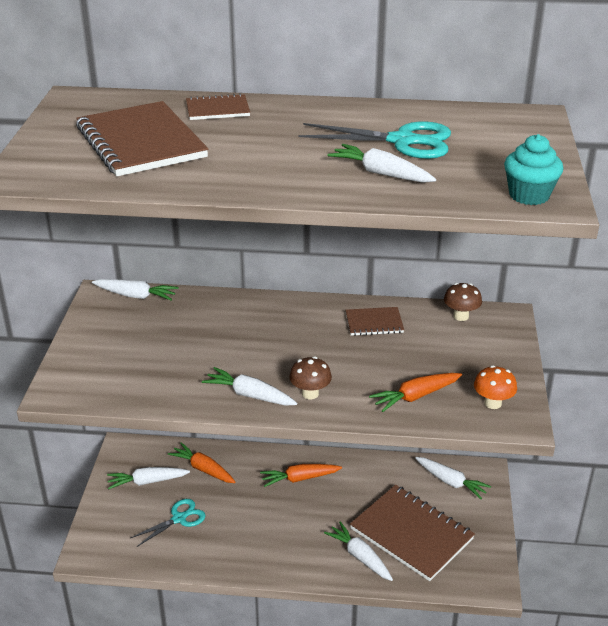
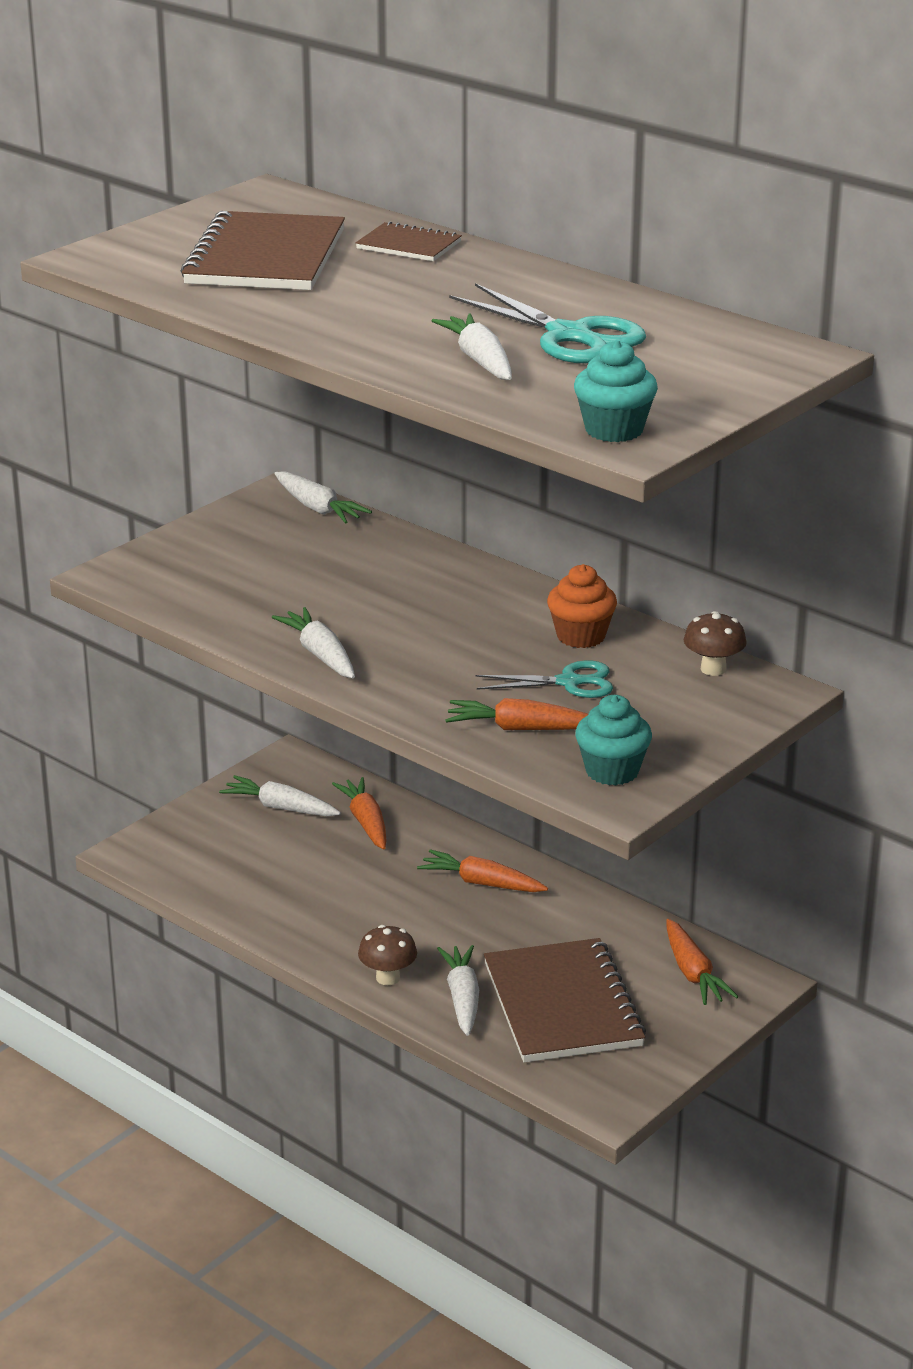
camera: 35 degrees right, 5 degrees down
(179, 518) = (278, 862): turquoise scissors -> turquoise scissors (570, 682)
(310, 393) = (394, 679): brown mushroom -> brown mushroom (388, 978)
(374, 323) = (581, 636): brown notebook -> orange cupcake
(451, 482) = (693, 973): white carrot -> orange carrot
(492, 403) = (612, 771): orange mushroom -> turquoise cupcake

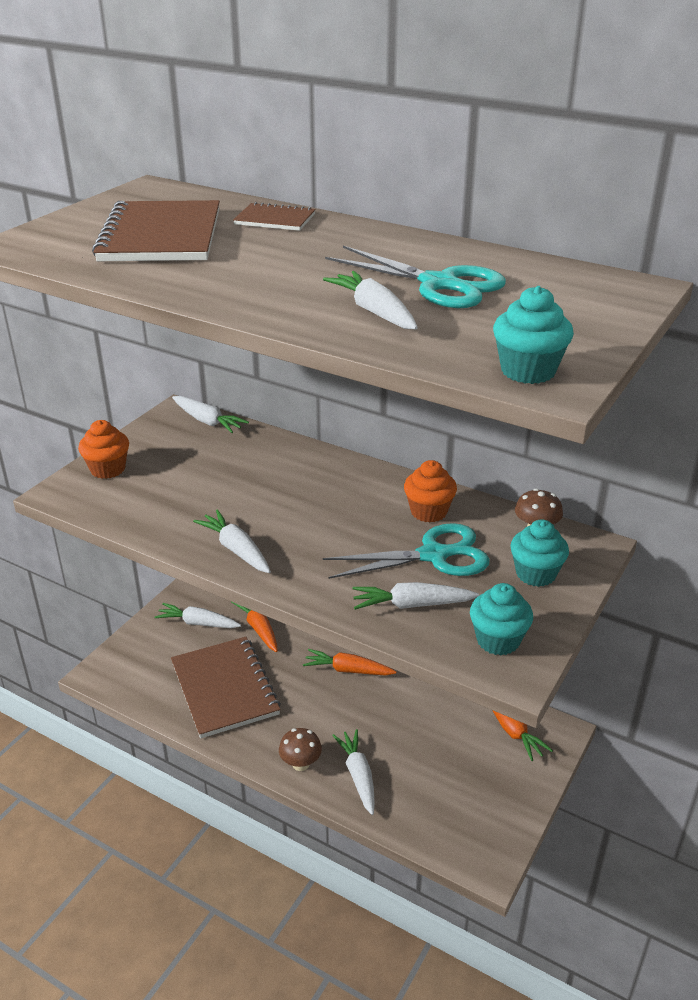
camera: 10 degrees left, 5 degrees up
(174, 554) = (108, 469): none -> orange cupcake
(521, 728) = (412, 605): orange carrot -> white carrot
(562, 1005) = (430, 772): brown notebook -> brown notebook (224, 688)
(570, 682) = (435, 555): turquoise scissors -> turquoise scissors, size x1.54
(690, 712) = (535, 574): none -> turquoise cupcake

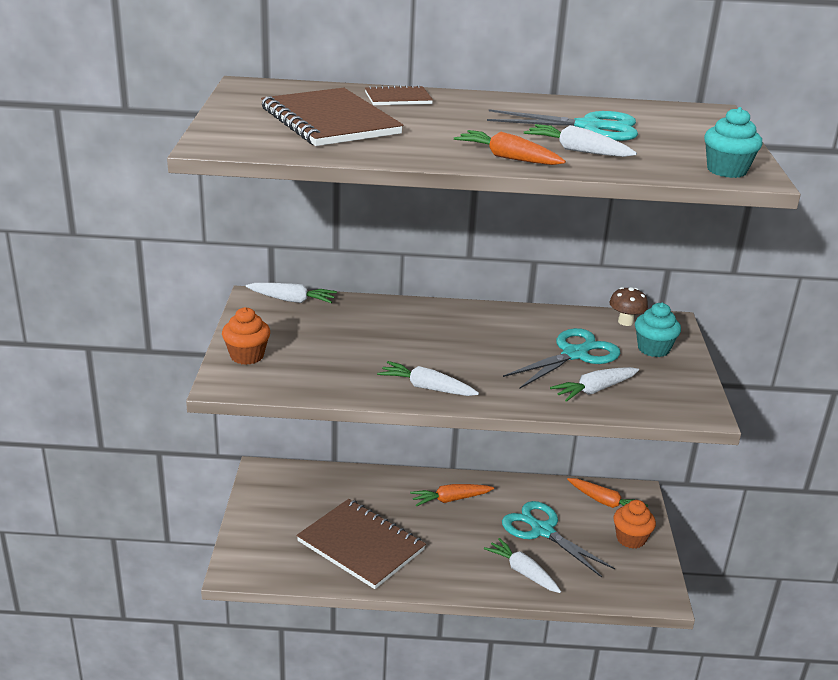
camera: 30 degrees left, 5 degrees down
(198, 623) = (291, 503): white carrot -> none
(258, 628) = (348, 491): orange carrot -> orange carrot (508, 158)
(300, 764) = (472, 579): brown mushroom -> none
(415, 736) = (541, 530): none -> turquoise scissors
(428, 512) = (540, 326): orange cupcake -> orange cupcake (630, 539)
(498, 640) = (672, 396): turquoise cupcake -> none

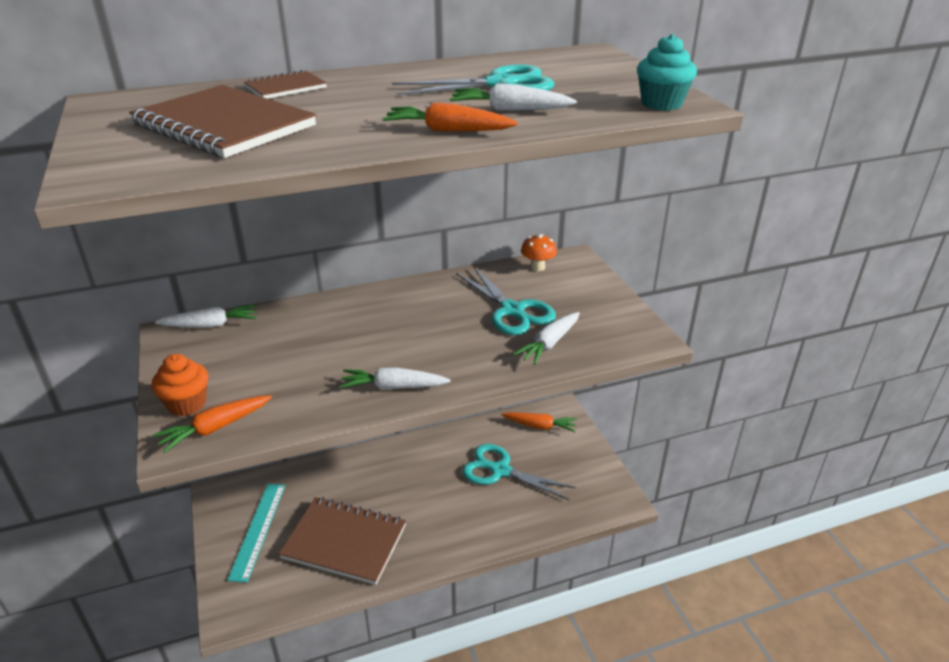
camera: 20 degrees left, 5 degrees up
(286, 512) = (258, 530): none -> turquoise ruler
(450, 499) = (408, 466): orange carrot -> orange carrot (215, 428)
(522, 572) = (501, 517): white carrot -> none
(575, 354) = (513, 311): turquoise scissors -> turquoise scissors turned 120 degrees clockwise
(625, 322) = (537, 267): brown mushroom -> orange mushroom
(630, 539) = (575, 454): orange cupcake -> none
(653, 349) = (575, 288): turquoise cupcake -> none

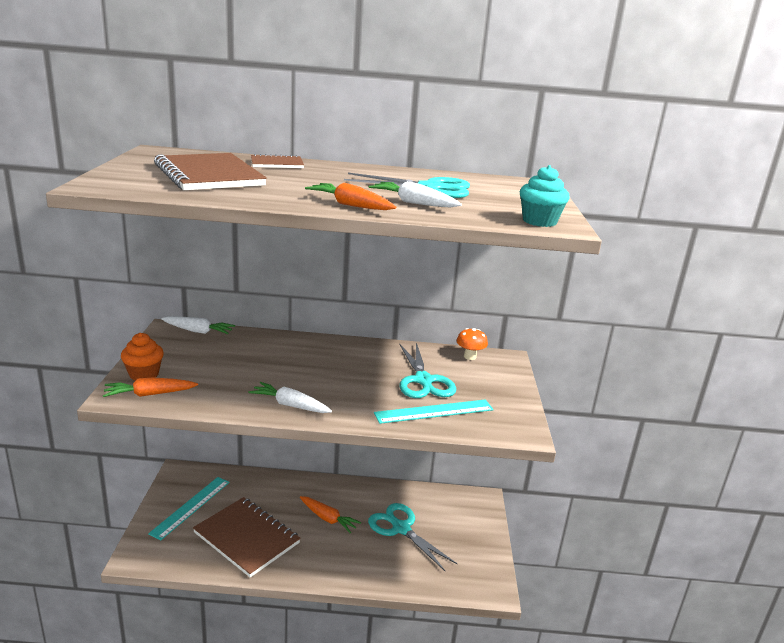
camera: 20 degrees right, 10 degrees down
(540, 426) = (456, 505): orange carrot -> orange carrot (328, 518)
(549, 344) = (434, 411): white carrot -> turquoise ruler

